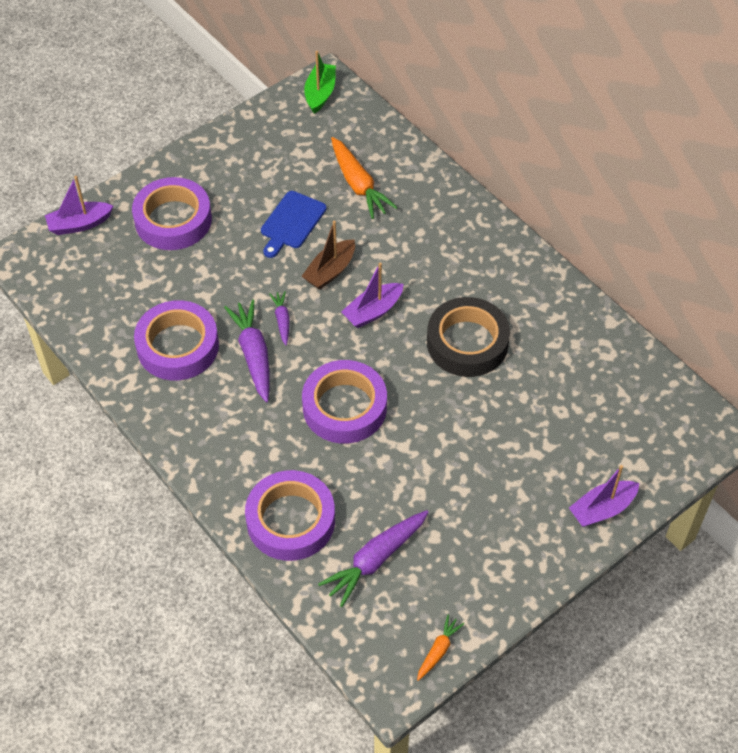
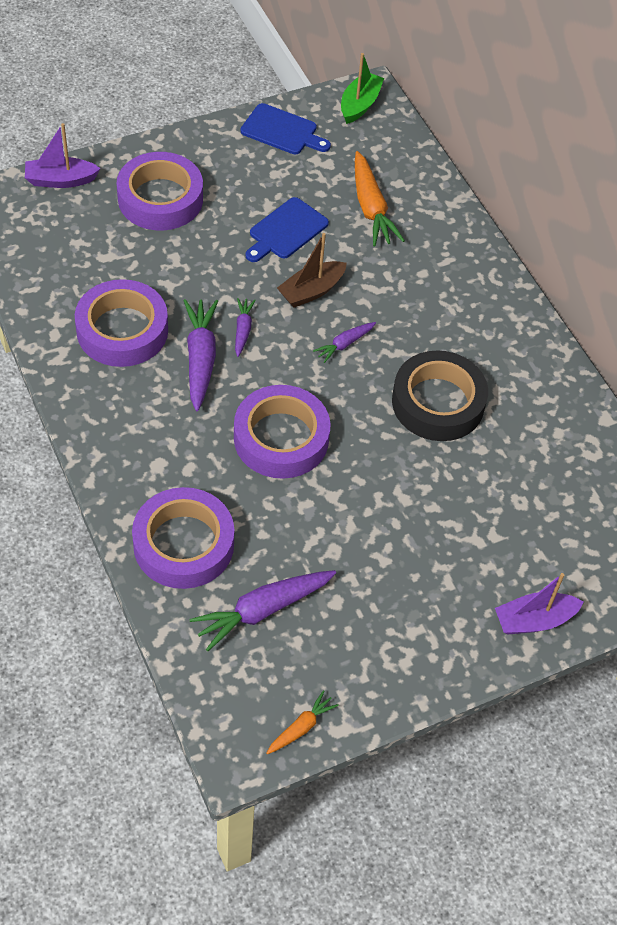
camera: 10 degrees right, 0 degrees up
(260, 133) = (282, 131): none -> blue cutting board
(373, 311) = (344, 344): purple boat -> purple carrot

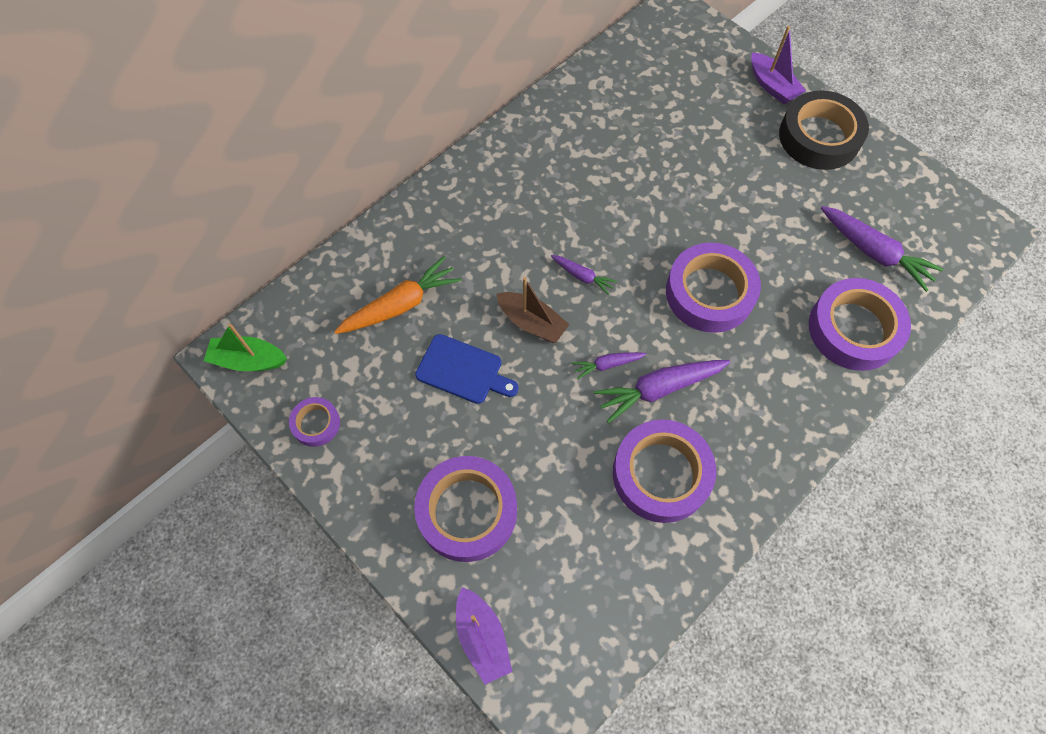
camera: 105 degrees left, 10 degrees up
(282, 131) = (316, 423): blue cutting board -> purple tape
(301, 727) = (946, 198): orange carrot -> none
(438, 402) = (610, 190): black tape -> black tape (819, 137)

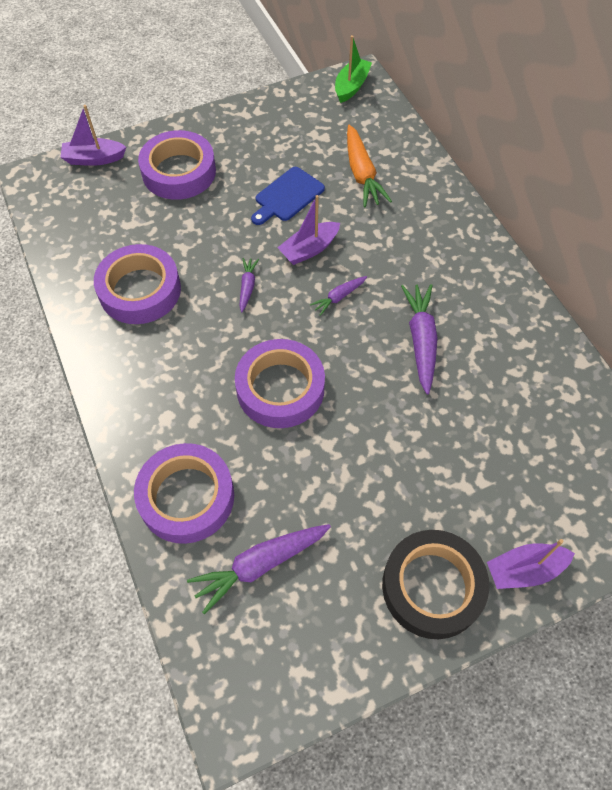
camera: 110 degrees right, 5 degrees down
(316, 423) = (285, 111): purple tape -> none
(532, 323) = (309, 249): brown boat -> purple boat
(658, 389) = (208, 314): purple carrot -> purple carrot (421, 340)

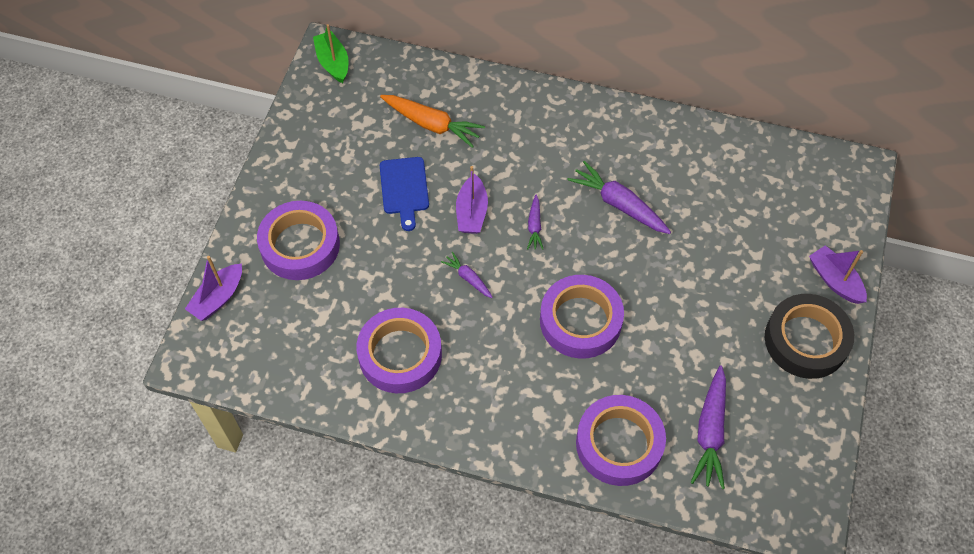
camera: 50 degrees left, 0 degrees up
(524, 570) = (835, 280): purple boat -> purple boat turned 120 degrees clockwise

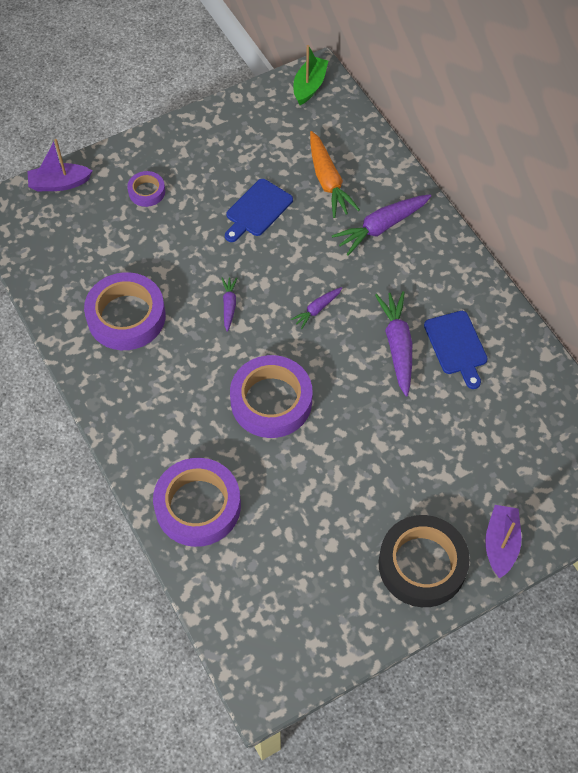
camera: 45 degrees right, 0 degrees up
(300, 245) = (147, 192): purple tape -> purple tape, size x0.50
(471, 212) = (284, 263): purple boat -> none
(657, 170) = (456, 346): none -> blue cutting board
(710, 432) = (270, 559): purple carrot -> purple carrot (381, 227)

